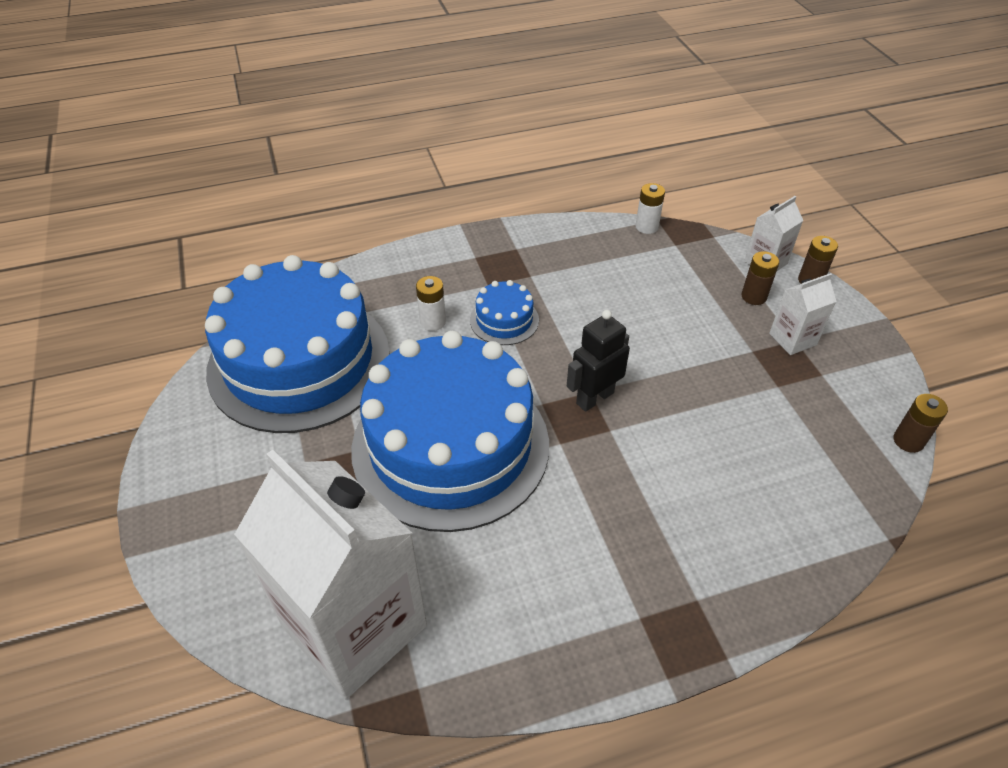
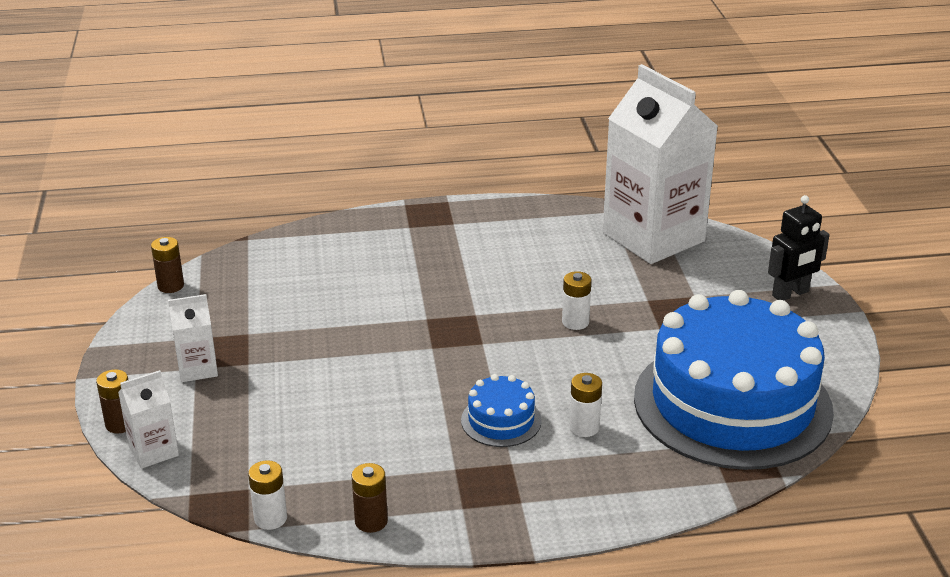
camera: 170 degrees left, 15 degrees down
(450, 445) = (575, 322): blue cake -> white battery
(594, 398) = (430, 342): black robot -> black robot (790, 294)
(753, 296) = (202, 414): brown battery -> brown battery (371, 521)

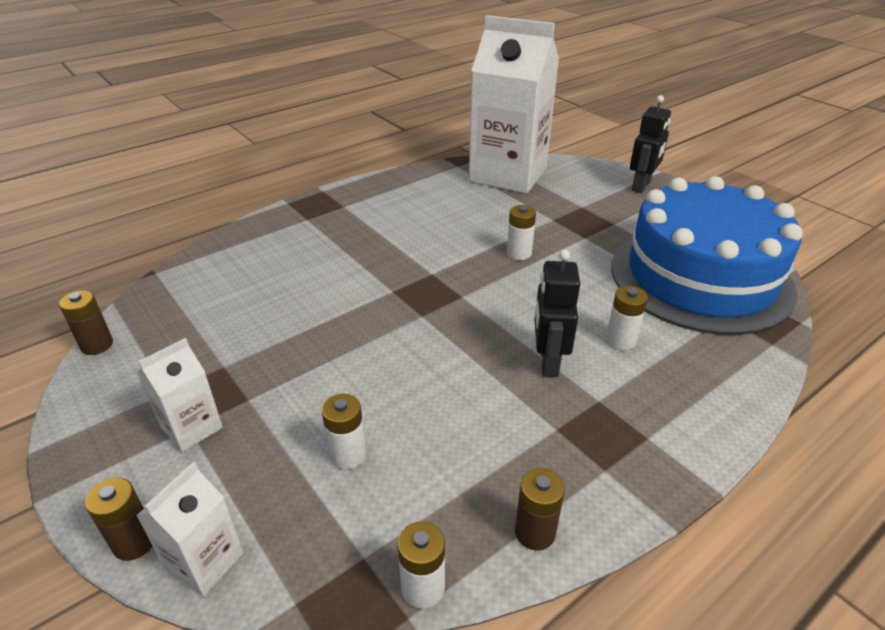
camera: 30 degrees left, 5 degrees up
(287, 426) = (348, 455): none -> white battery
(501, 420) = (548, 361): blue cake -> black robot

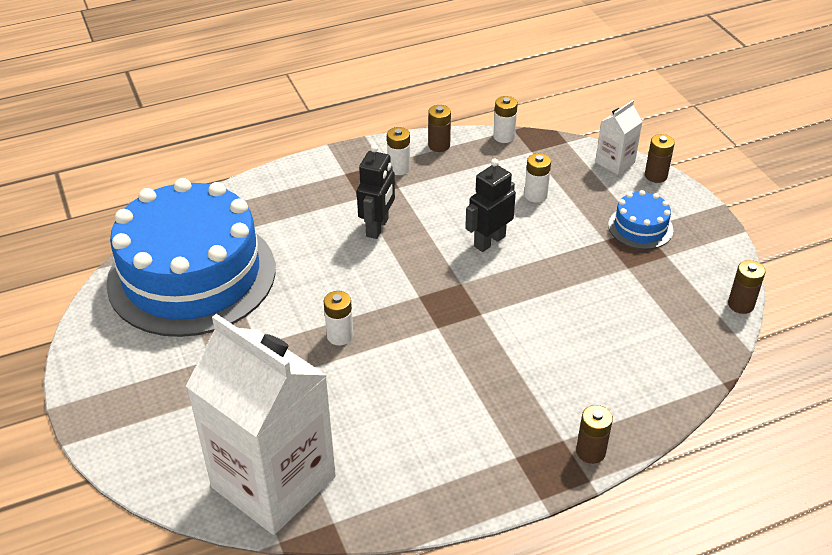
camera: 165 degrees left, 5 degrees up
(192, 428) = (640, 227): white carton -> blue cake
(285, 215) = (590, 452): none -> brown battery
(621, 340) = (311, 233): white battery -> white battery (399, 168)
(641, 186) = (120, 417): black robot -> black robot (489, 241)

